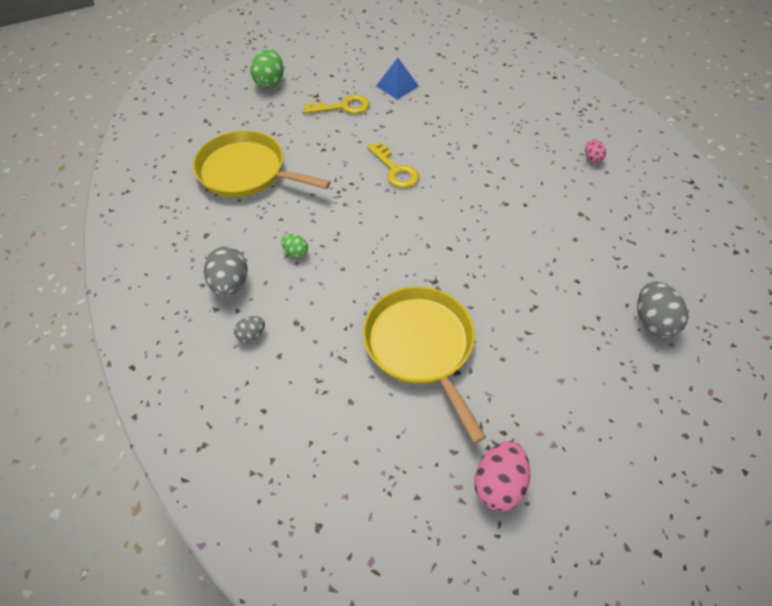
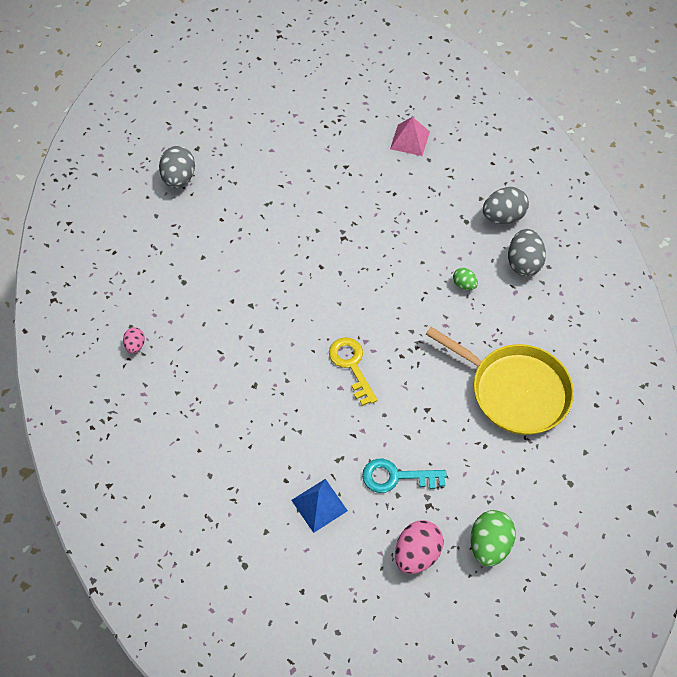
camera: 170 degrees left, 5 degrees up
(251, 335) = (503, 217): grey egg -> grey egg, size x1.83
(343, 107) = (396, 477): yellow key -> turquoise key
(380, 429) = (410, 140): none -> pink pyramid
(421, 346) = (368, 188): yellow pan -> none
(498, 484) = (339, 100): pink egg -> pink egg (417, 553)

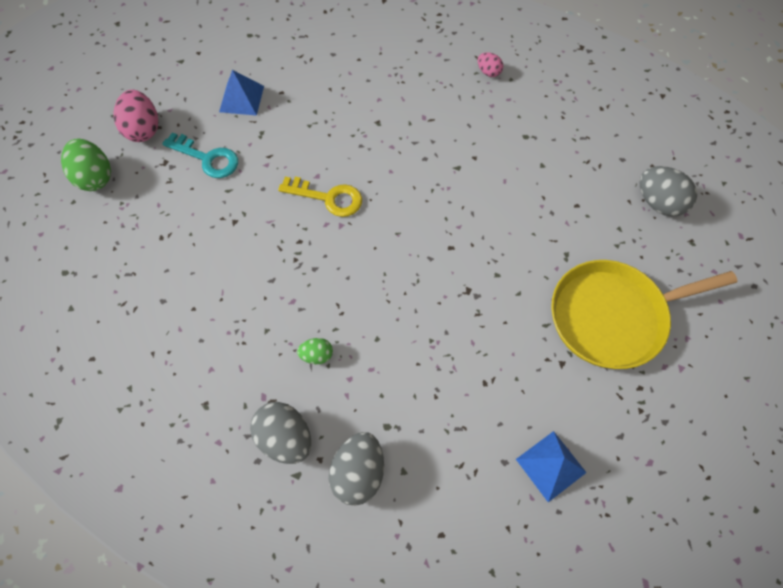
camera: 130 degrees right, 5 degrees up
(396, 477) = (207, 158): turquoise key -> turquoise key turned 75 degrees clockwise
(410, 140) = (551, 466): pink pyramid -> blue pyramid
(515, 391) = (176, 302): yellow pan -> yellow pan (612, 316)

